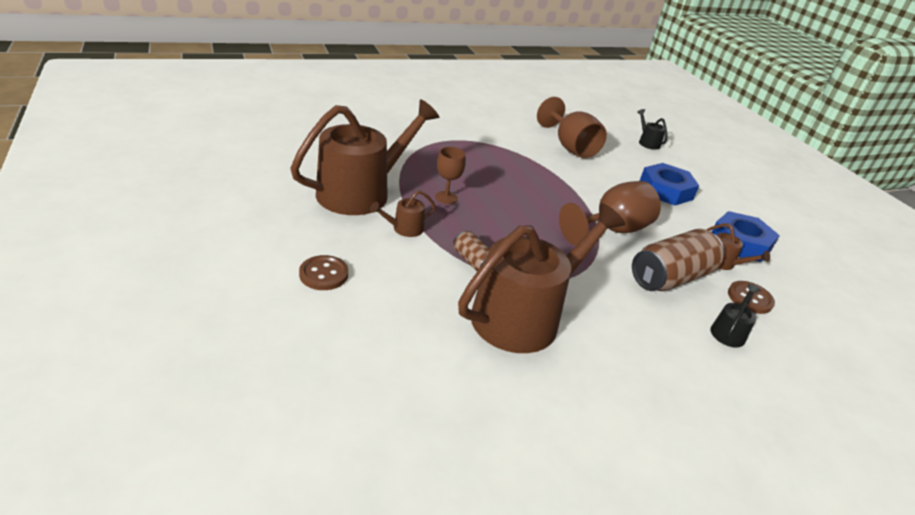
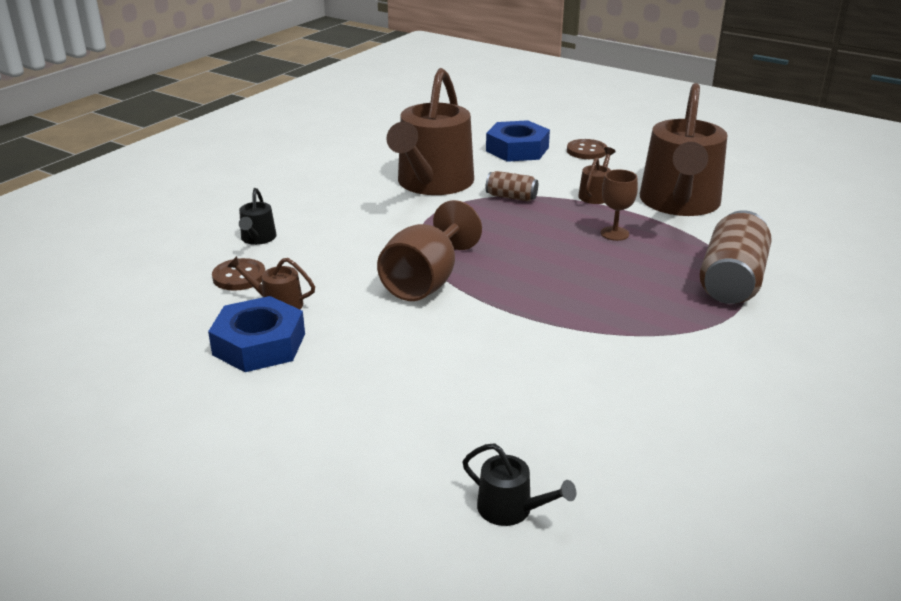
camera: 150 degrees right, 5 degrees down
(570, 147) = (608, 394): brown goblet -> none
(665, 190) = (401, 385): blue nut -> blue nut (517, 149)
(670, 277) = (331, 260): brown can -> brown can (732, 281)

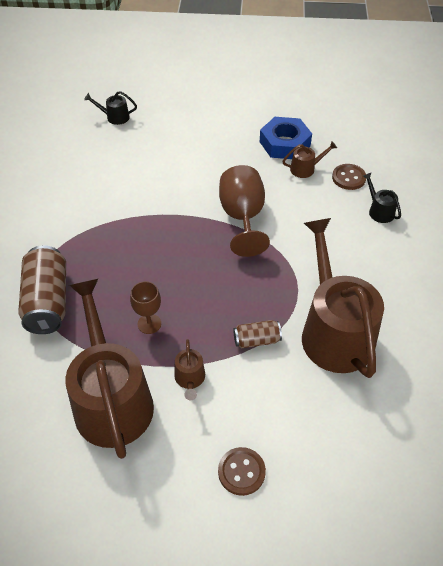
camera: 150 degrees right, 20 degrees up
(517, 149) = (311, 438): blue nut -> none

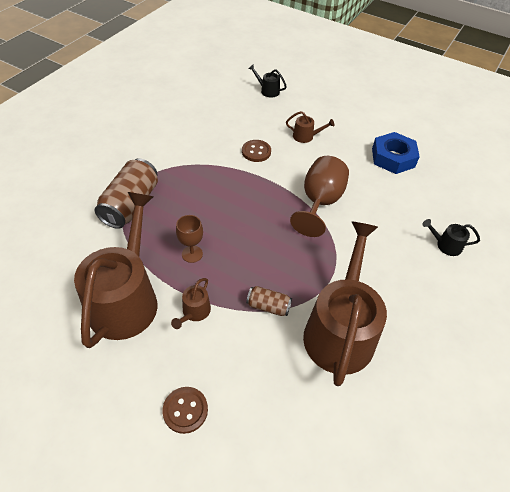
camera: 25 degrees right, 0 degrees up
(305, 169) = (398, 184): brown watering can -> brown watering can (306, 136)
(348, 178) = (434, 206): brown button -> brown button (256, 152)
(379, 211) = (446, 245): black watering can -> black watering can turned 75 degrees counterclockwise

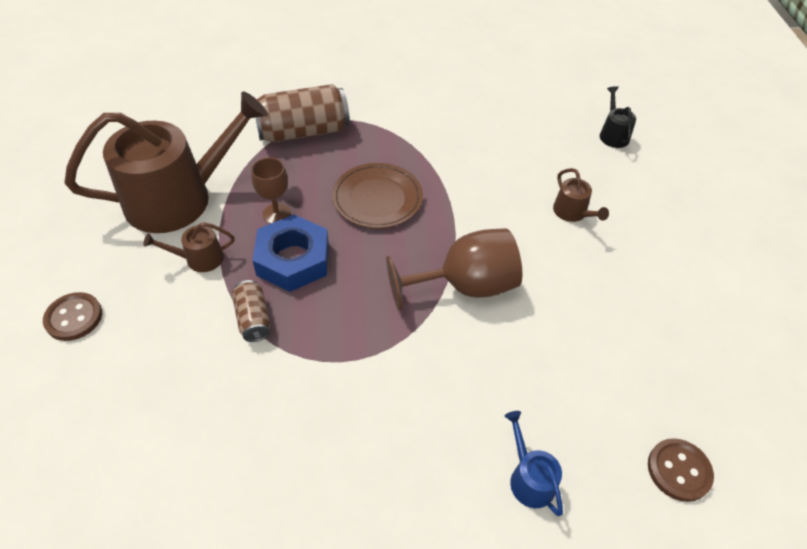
camera: 55 degrees right, 0 degrees up
(224, 202) = (377, 198): none -> brown plate
(256, 152) = (488, 182): brown button -> brown button (678, 470)
(340, 331) = (268, 410): brown watering can -> none
(393, 158) = (645, 328): blue nut -> blue nut (293, 260)
(446, 245) = (529, 479): black watering can -> blue watering can

